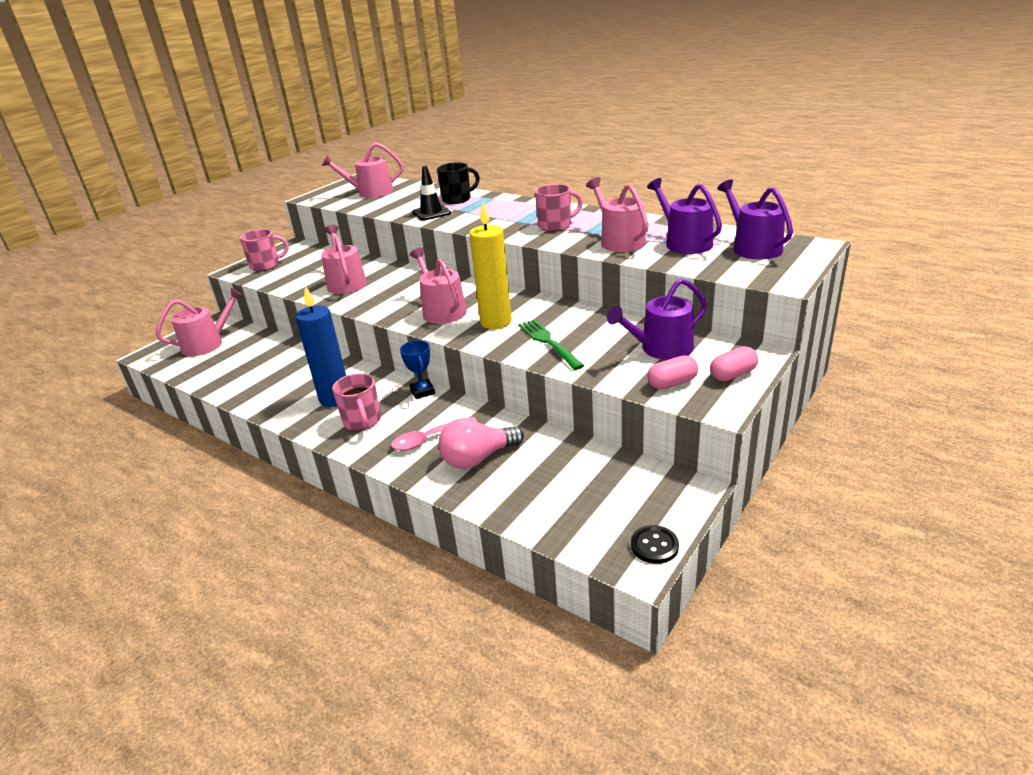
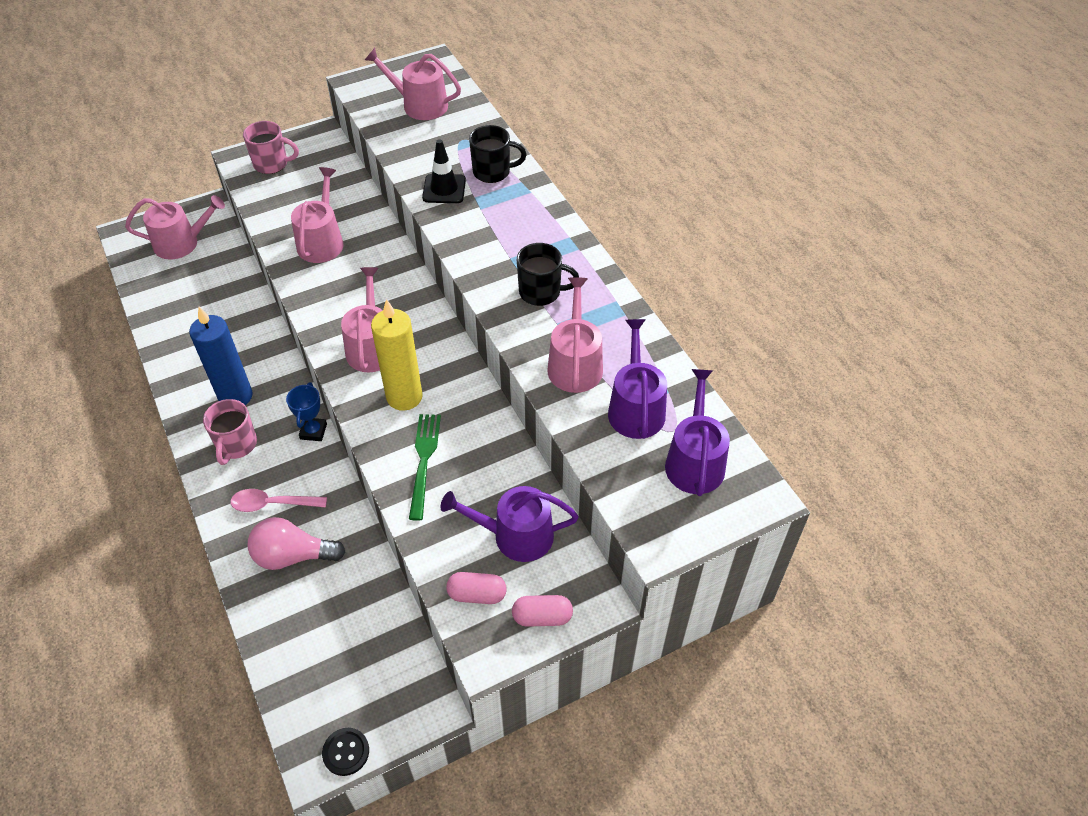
camera: 25 degrees right, 20 degrees up
(555, 226) = (541, 292): pink mug -> black mug

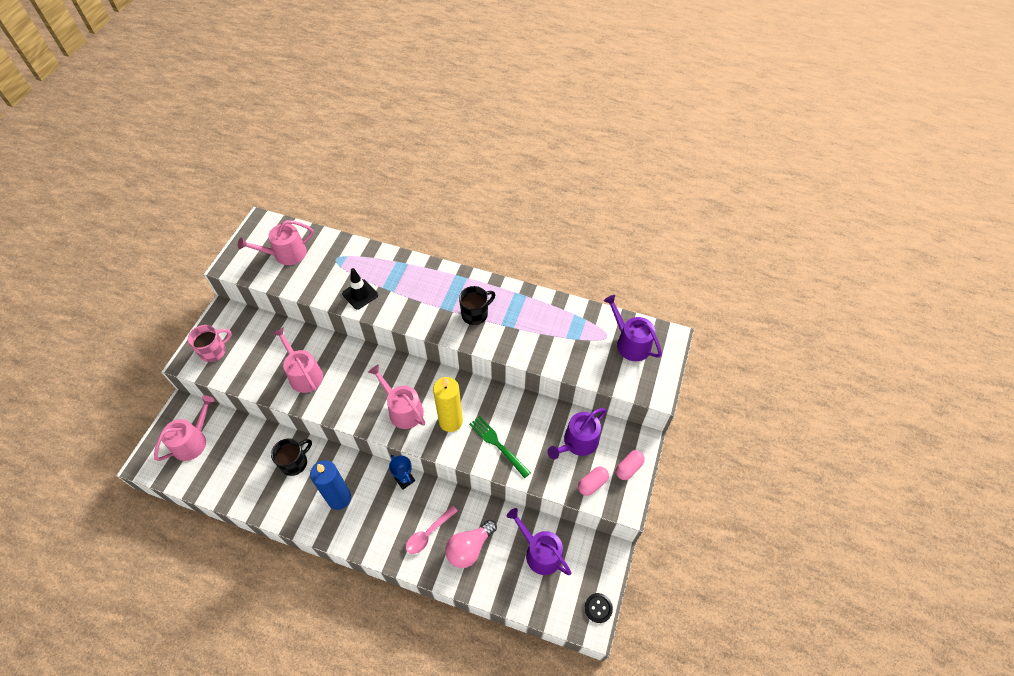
camera: 45 degrees left, 5 degrees up
(236, 445) = (372, 522): pink mug -> none
(492, 172) = (375, 266): black mug -> black mug (295, 462)
(575, 364) = (532, 338): pink watering can -> none
(635, 407) = (580, 338): purple watering can -> purple watering can (539, 552)

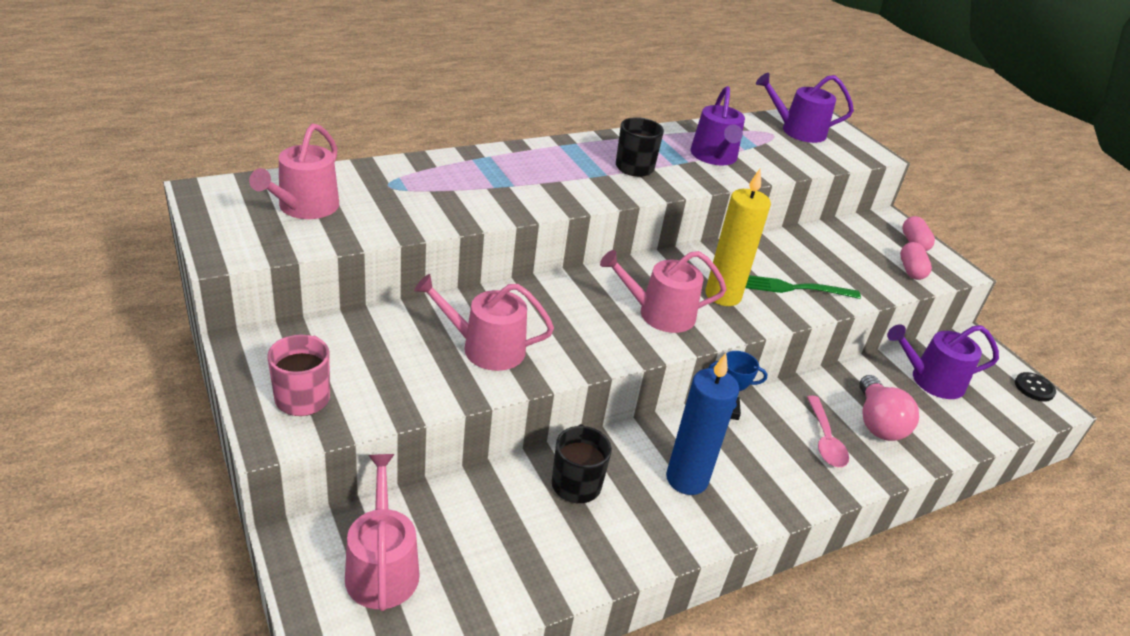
camera: 50 degrees left, 20 degrees down
(360, 294) = (477, 203): black traffic cone -> none
(577, 442) = (851, 248): purple watering can -> purple watering can (714, 157)

